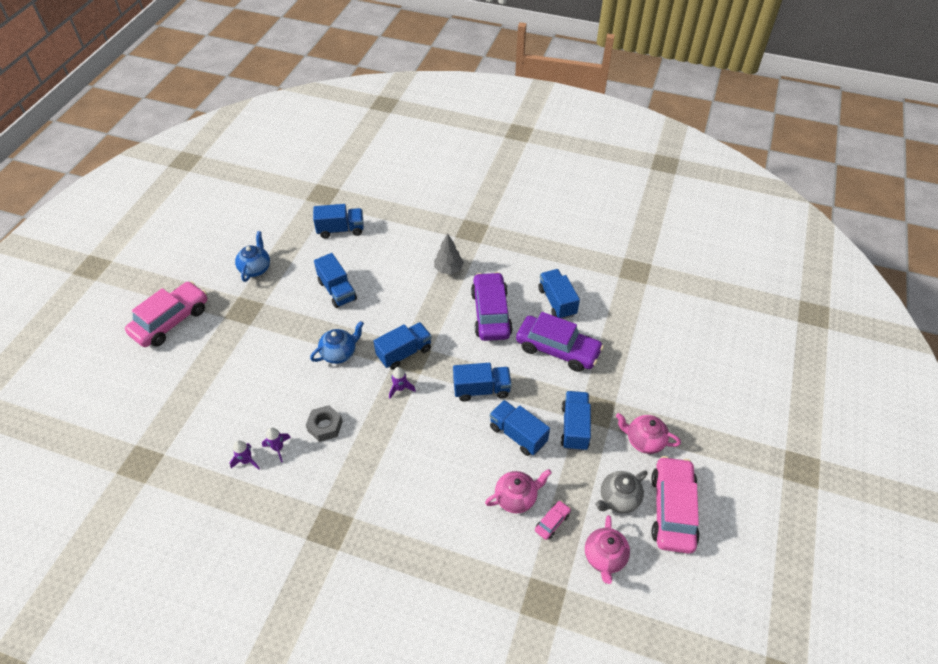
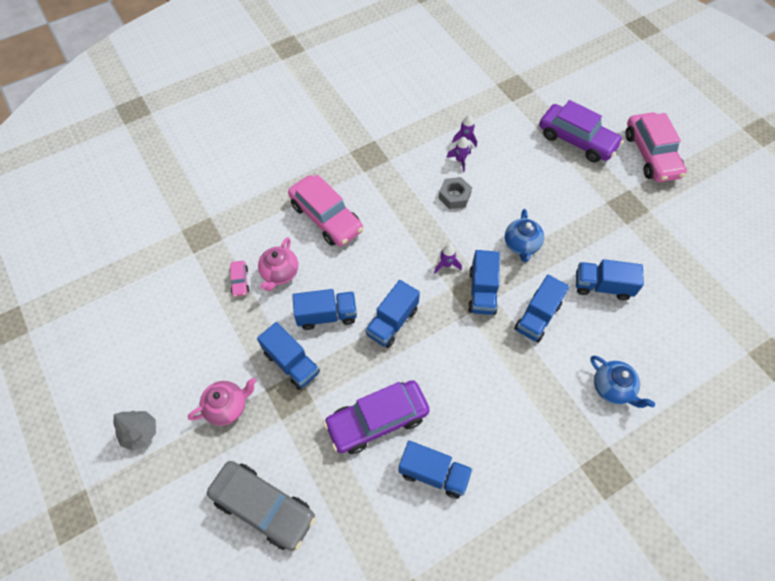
camera: 130 degrees right, 10 degrees up
(255, 268) = (680, 240): blue teapot -> blue teapot (612, 388)
(341, 230) = (695, 340): blue truck -> blue truck (537, 317)
(448, 269) = (561, 402): grey tree -> grey tree (140, 433)
(491, 313) = (469, 396): purple car -> purple car (576, 140)
(604, 557) = (184, 293): pink teapot -> none
(618, 499) = (208, 340): grey teapot -> none
(670, 368) = (263, 507): none -> grey car
(672, 510) = (161, 370): pink car -> pink car (326, 217)

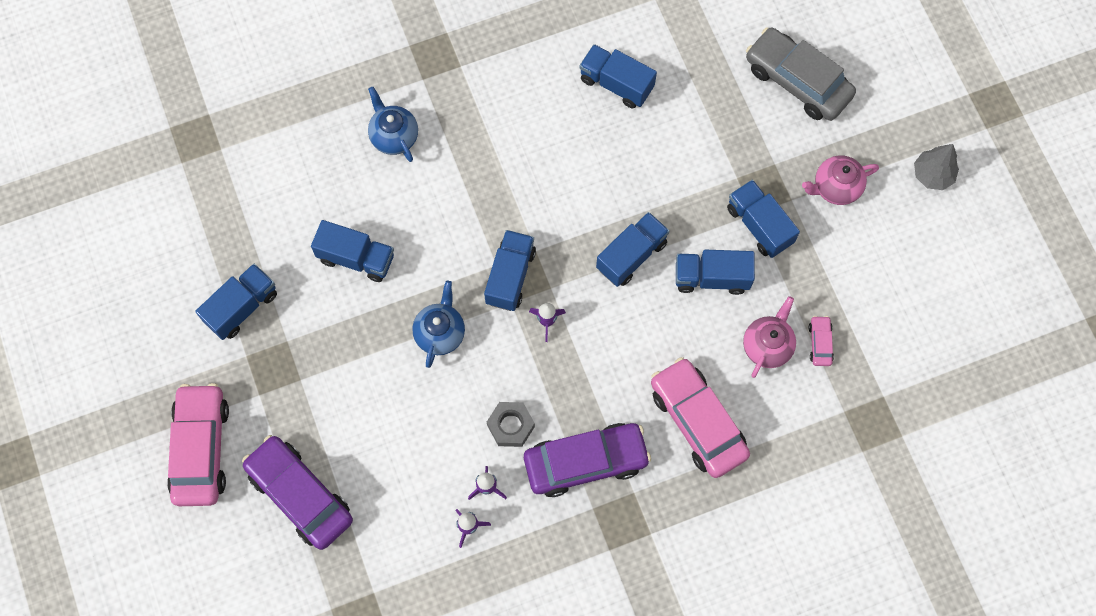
camera: 170 degrees left, 10 degrees up
(377, 420) = (667, 146): purple car -> purple car (586, 462)
(537, 317) = (451, 232): blue truck -> blue truck (242, 307)

